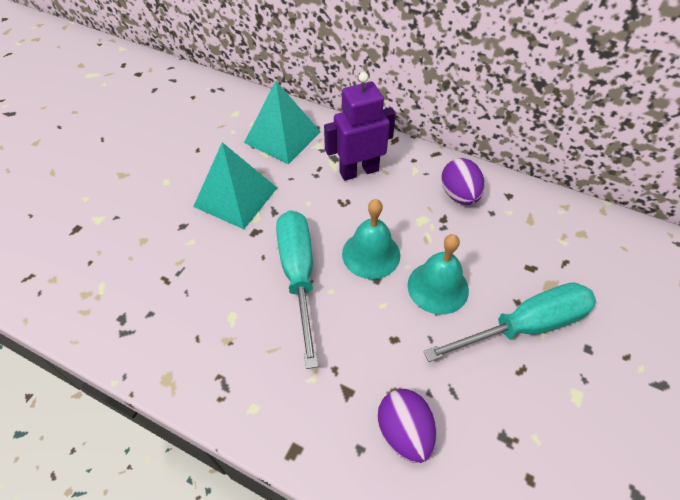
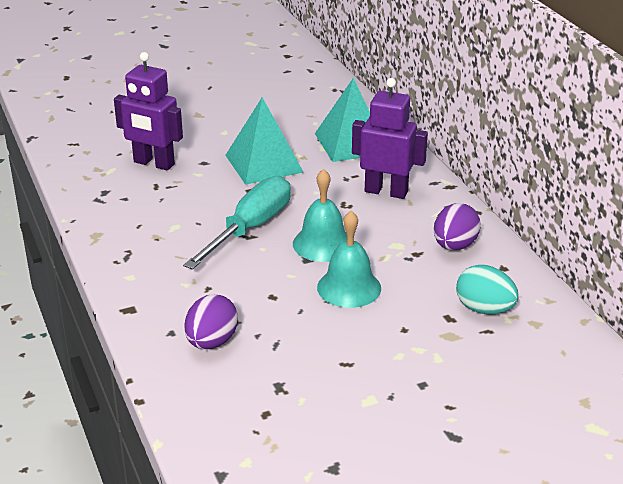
camera: 40 degrees right, 20 degrees down
(137, 254) = (153, 163): none -> purple robot
(525, 326) = (388, 344): turquoise screwdriver -> none
(542, 243) = (484, 309): none -> turquoise egg

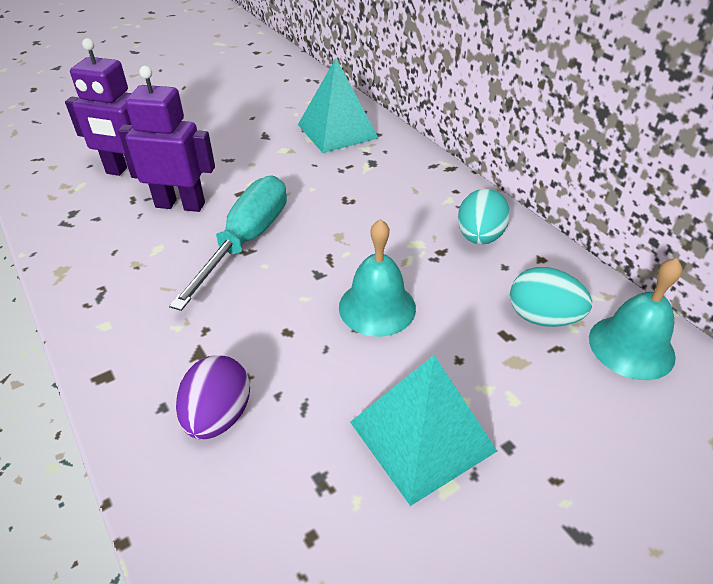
camera: 10 degrees left, 10 degrees up
(263, 163) = (250, 161): turquoise pyramid -> turquoise pyramid (421, 436)
(323, 244) = (333, 251): turquoise bell -> turquoise bell (631, 346)
(386, 192) = (387, 180): purple robot -> purple robot (180, 205)
(454, 246) = (479, 237): purple egg -> turquoise egg

